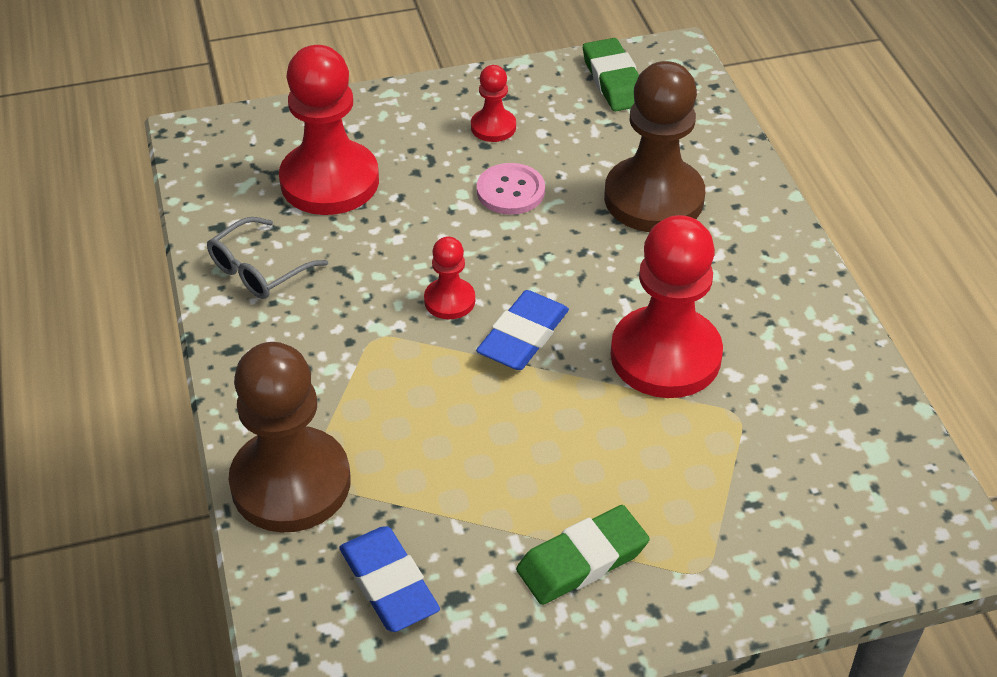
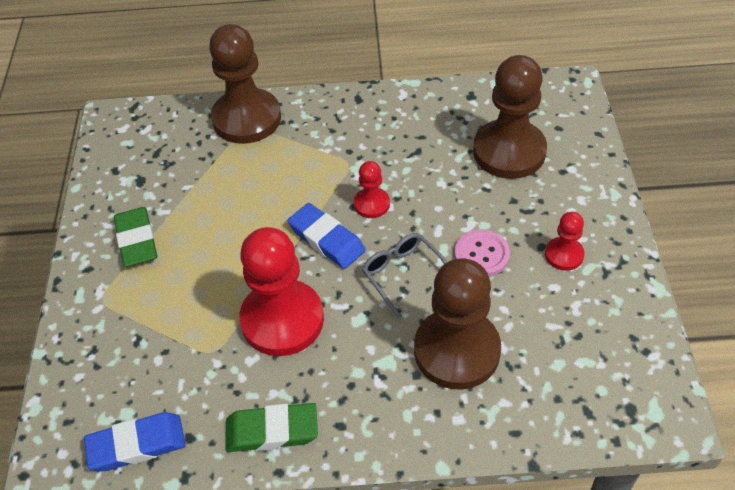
camera: 105 degrees right, 5 degrees up
(258, 270) = (424, 112): grey glasses -> grey glasses (403, 274)
(329, 181) = (509, 151): red pawn -> brown pawn
(388, 584) = (162, 153): blue eraser -> blue eraser (137, 444)
(614, 80) = (626, 355): green eraser -> green eraser (272, 431)

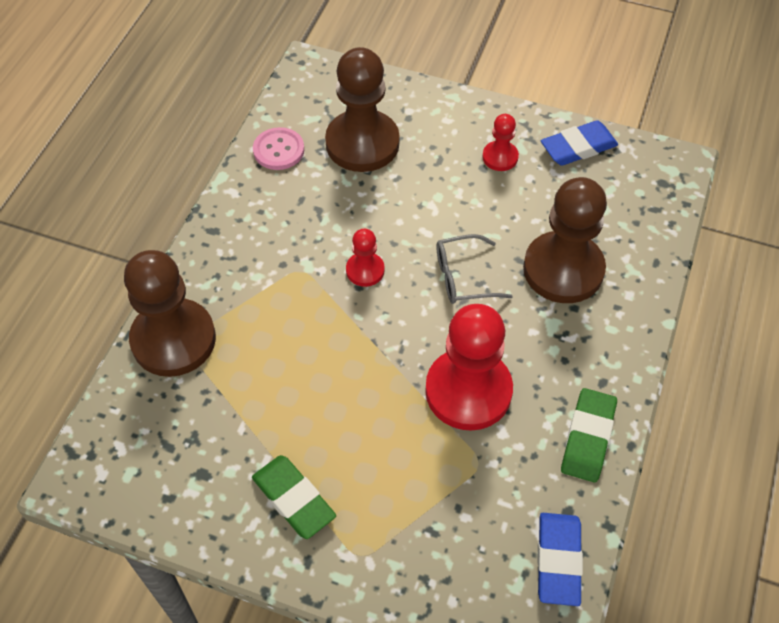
camera: 70 degrees left, 5 degrees up
(137, 240) = (293, 499): green eraser -> green eraser turned 45 degrees clockwise
(326, 239) = (389, 322): blue eraser -> blue eraser (578, 147)
(481, 254) = (470, 212): pink button -> pink button (278, 150)

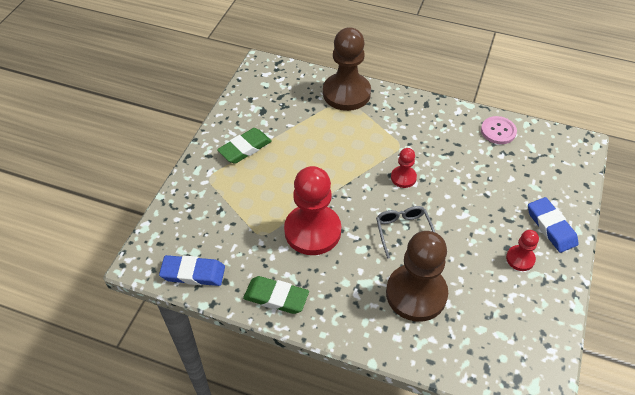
camera: 90 degrees right, 5 degrees down
(362, 143) = (514, 175): brown pawn -> none
(578, 147) = (543, 315): blue eraser -> blue eraser (551, 227)

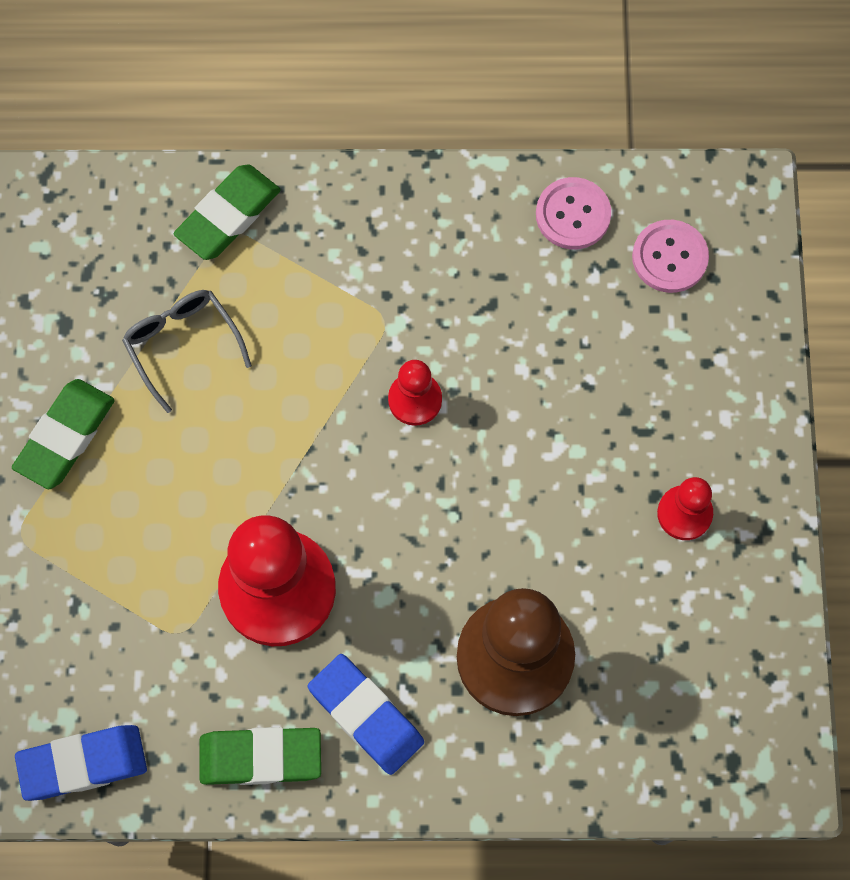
camera: 20 degrees left, 20 degrees up
(346, 93) = (228, 215): brown pawn -> green eraser
(403, 231) = (451, 528): grey glasses -> grey glasses (182, 344)
(539, 158) = (669, 257): none -> pink button
(551, 227) = (726, 421): blue eraser -> blue eraser (366, 715)

